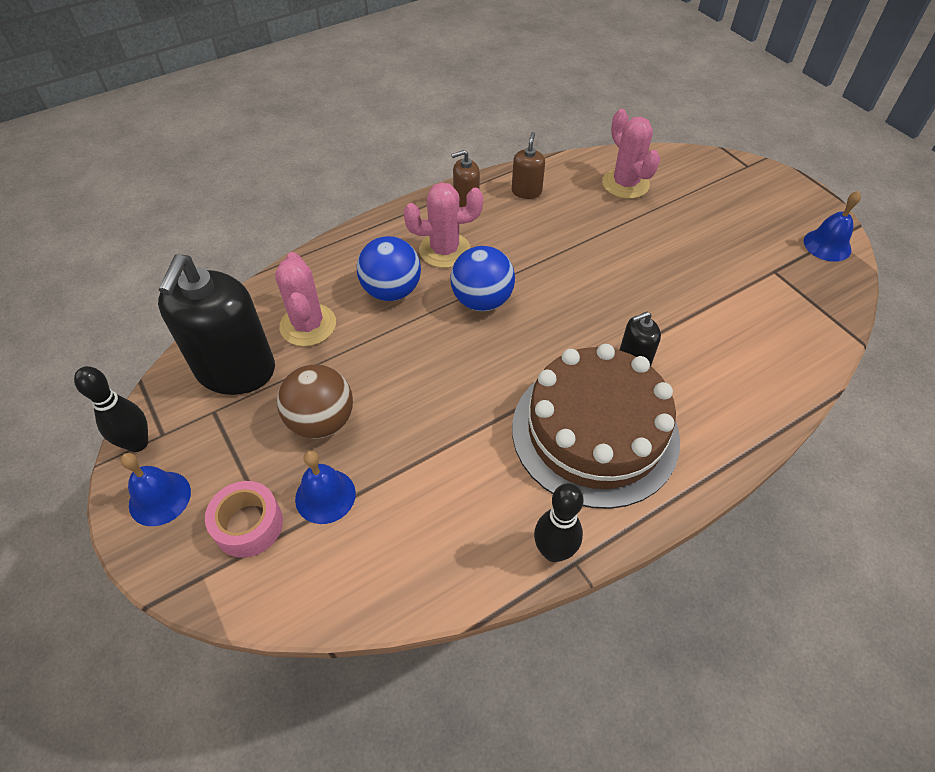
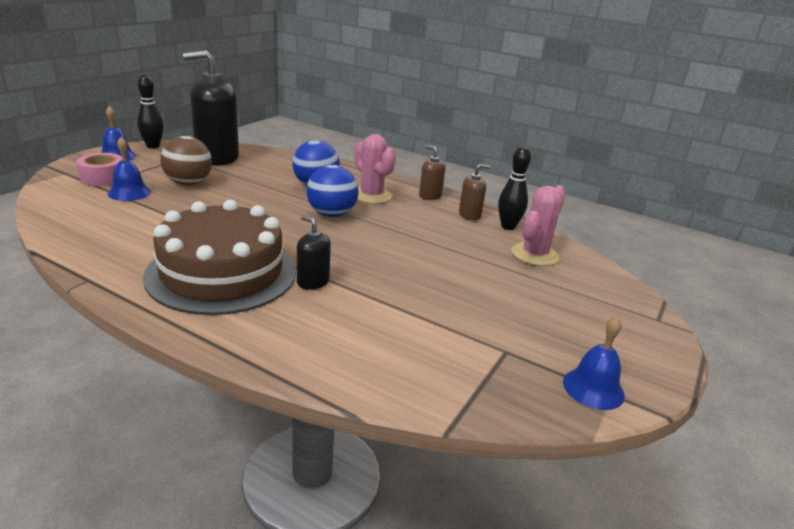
camera: 60 degrees right, 25 degrees down
(308, 325) = (266, 168): pink cactus -> none
(553, 551) = (97, 270): black bowling pin -> black bowling pin (508, 227)

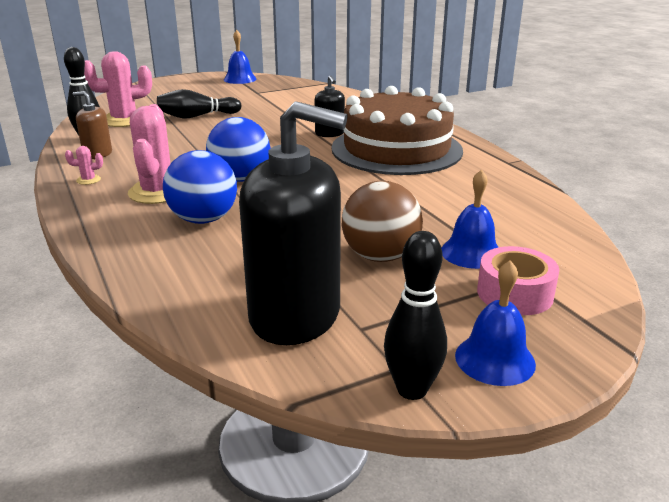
camera: 145 degrees left, 0 degrees up
(430, 196) = (88, 180): brown soap dispenser -> pink cactus
(484, 277) = (197, 116): none -> black bowling pin

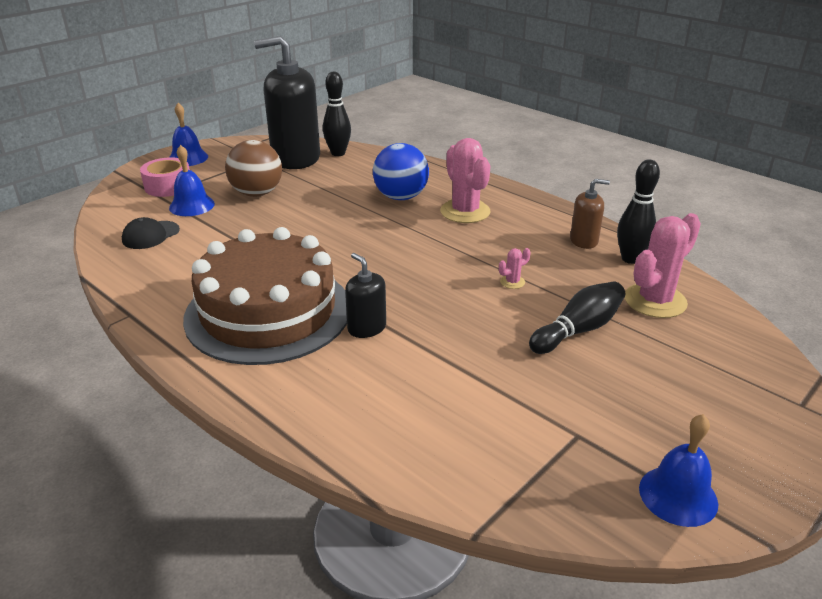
camera: 160 degrees right, 5 degrees up
(88, 180) = (539, 212): pink cactus -> pink cactus (512, 282)
(240, 179) = (410, 237): blue ball -> none
(412, 389) = (228, 144): black bowling pin -> black bowling pin (338, 153)
(514, 222) = (150, 235): none -> black cap

